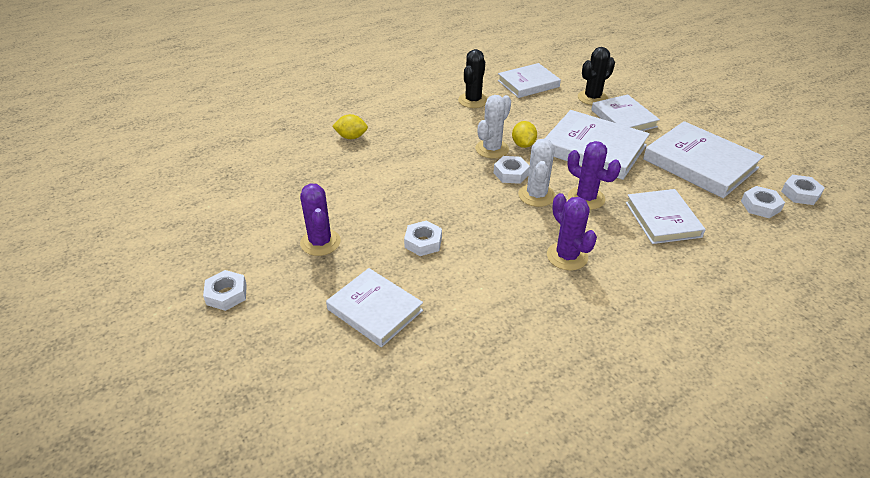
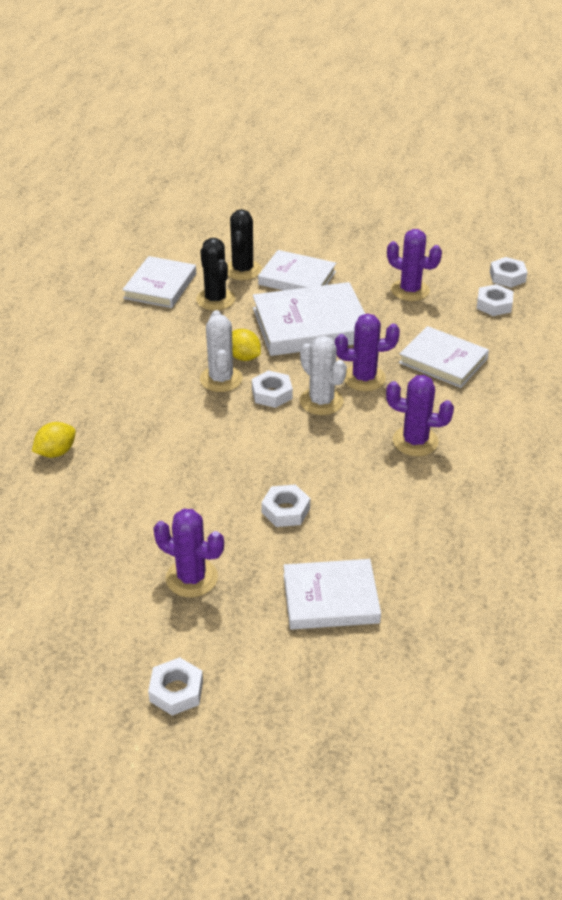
camera: 45 degrees left, 0 degrees up
(473, 100) = (129, 336): black cactus -> black cactus (215, 299)
(700, 164) = (410, 290): white book -> purple cactus

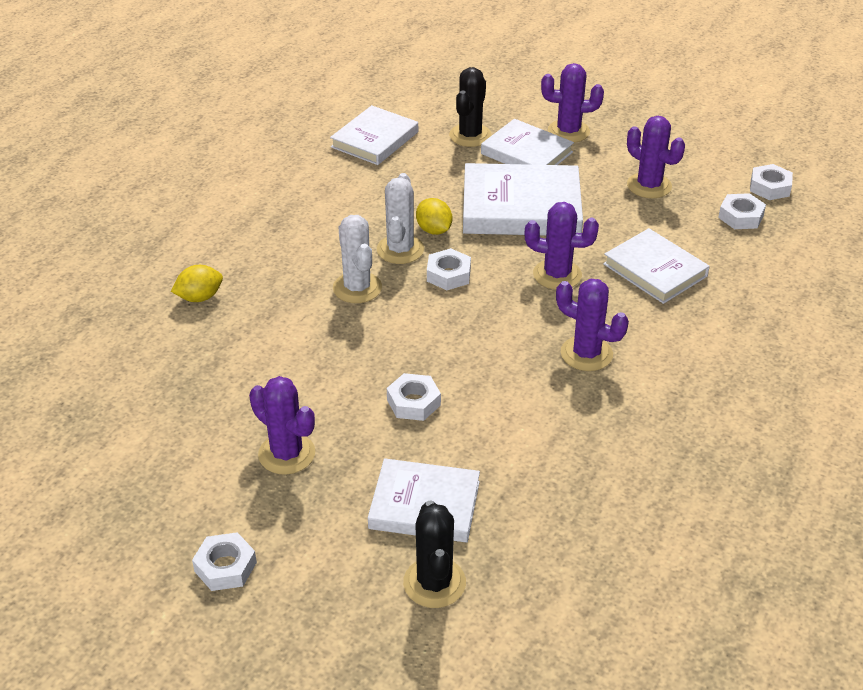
camera: 15 degrees right, 0 degrees up
(215, 299) = (428, 163): black cactus -> black cactus (434, 583)
(321, 401) = (499, 292): white cactus -> white cactus (357, 288)
(325, 254) = (568, 131): none -> purple cactus

